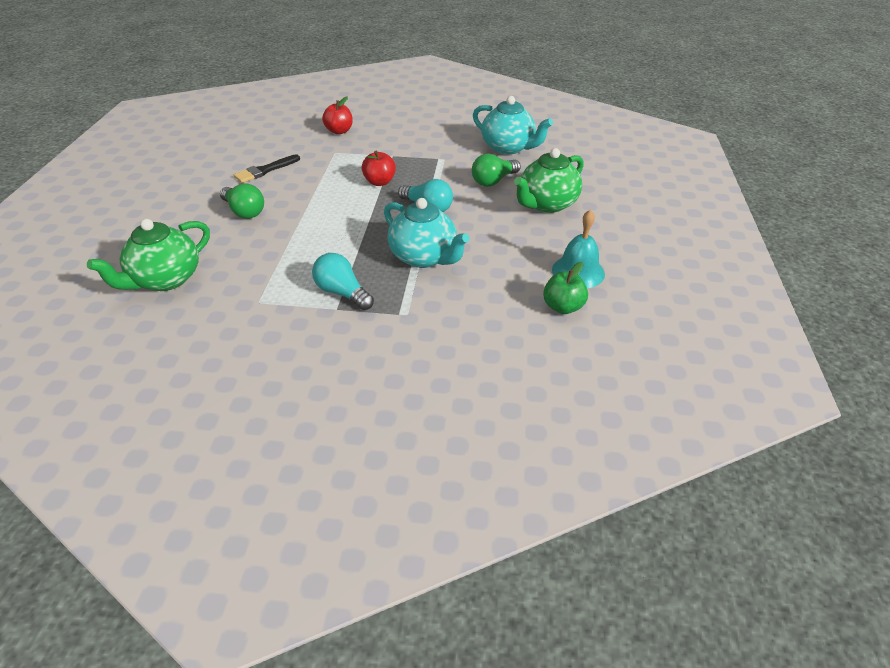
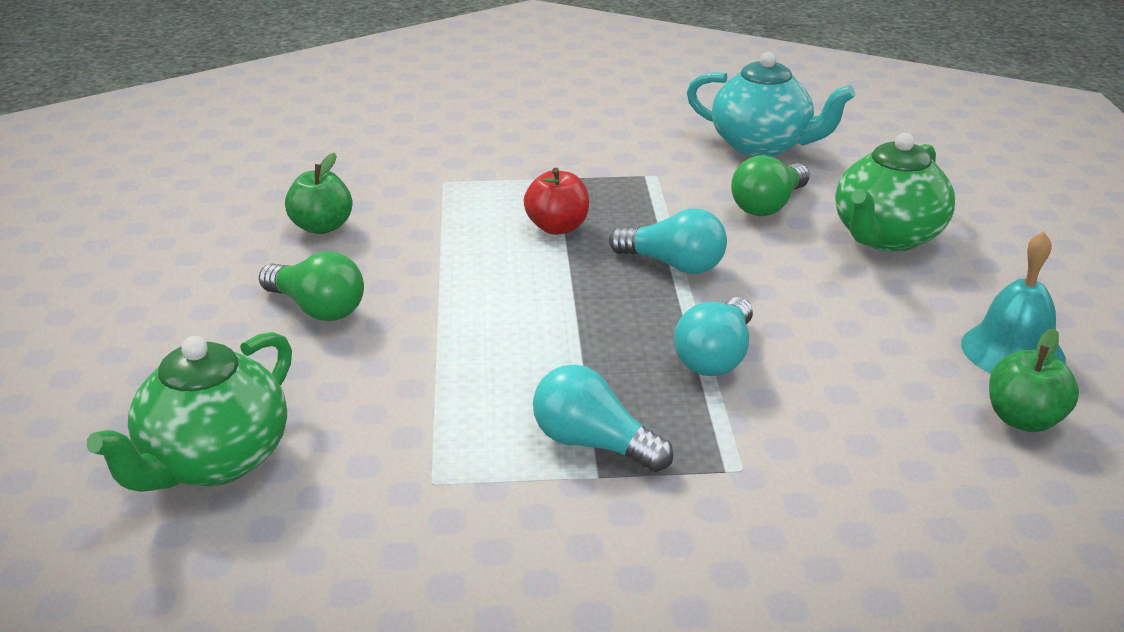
camera: 10 degrees left, 10 degrees down
(265, 170) = (322, 227): black brush -> green apple
(339, 131) = (432, 143): red apple -> none
(424, 257) = (716, 357): turquoise teapot -> turquoise light bulb

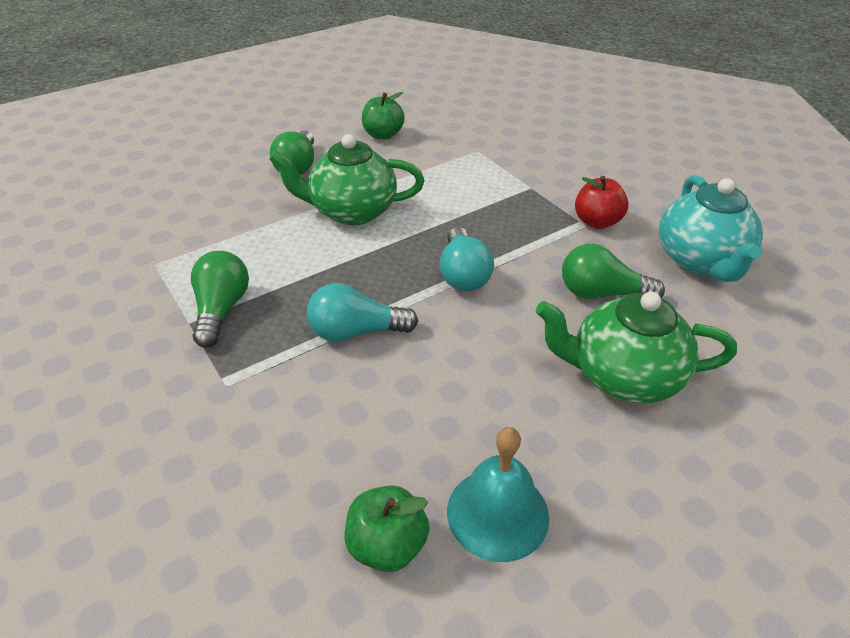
camera: 60 degrees right, 10 degrees up
(214, 461) = (143, 192): green teapot -> green teapot (352, 211)
(557, 227) = (464, 210): red apple -> red apple (597, 222)
(593, 444) = (221, 310): turquoise light bulb -> green light bulb

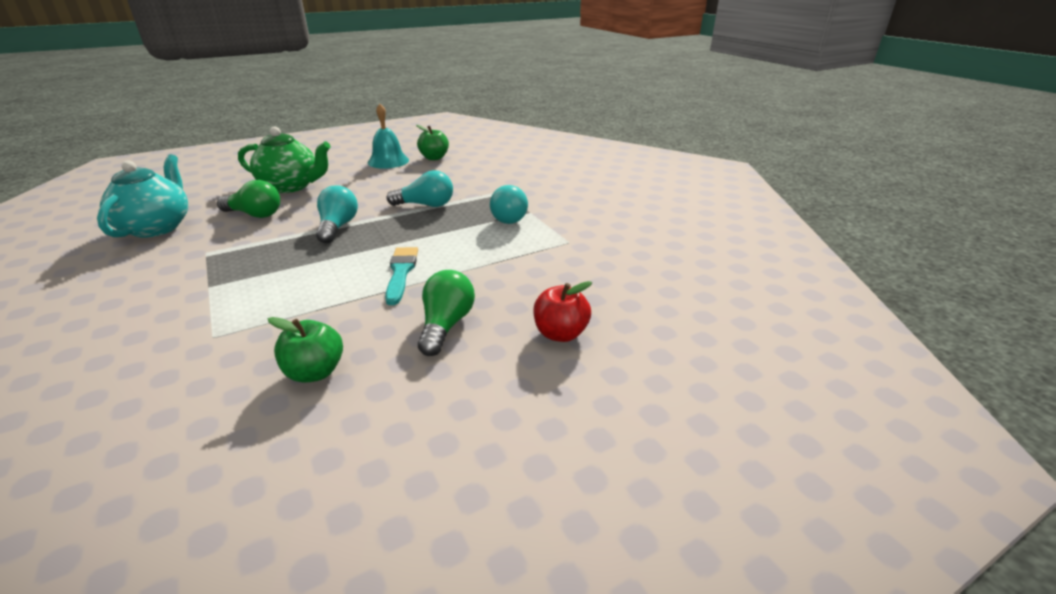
camera: 175 degrees left, 10 degrees down
(221, 310) = (510, 217): green light bulb -> turquoise light bulb
(352, 211) = (401, 272): green teapot -> turquoise brush
(597, 222) = (191, 254): red apple -> red apple (560, 333)

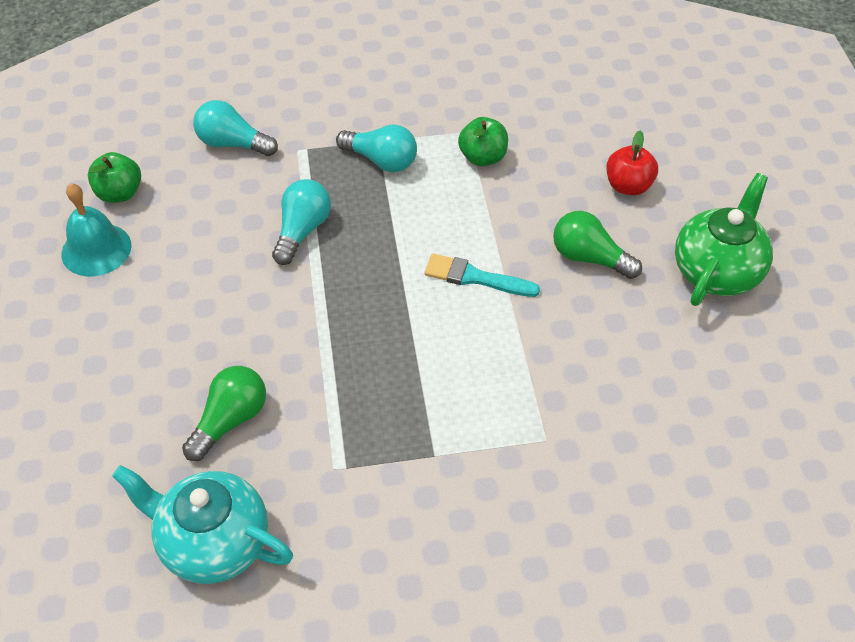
camera: 70 degrees left, 20 degrees up
(291, 186) = (135, 378): green teapot -> green teapot (717, 271)
(315, 372) = (630, 356): green apple -> green apple (483, 157)
(337, 227) = (325, 326): turquoise light bulb -> turquoise light bulb (233, 143)

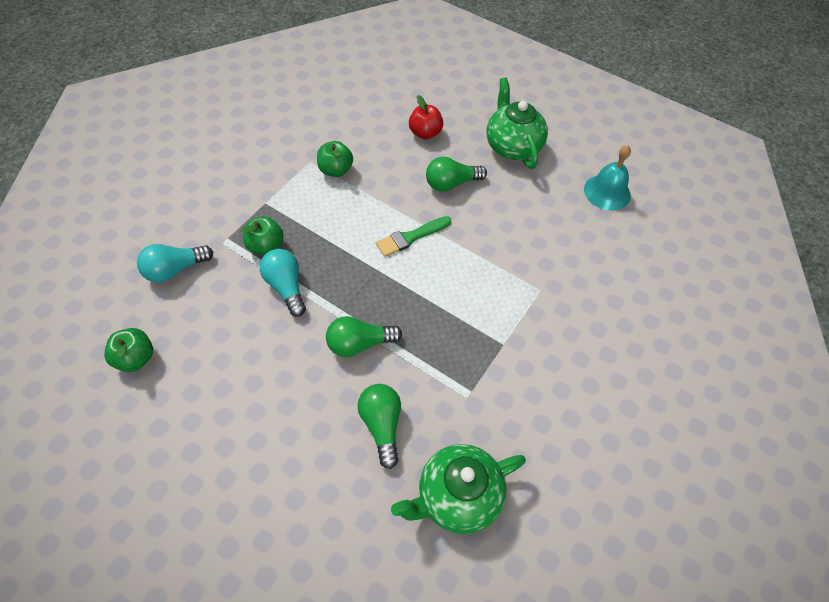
camera: 50 degrees left, 5 degrees up
(96, 249) = (166, 405): turquoise bell -> turquoise bell (607, 192)
(213, 542) = (457, 496): turquoise teapot -> green teapot
(301, 334) = (359, 344): none -> green light bulb
(330, 180) = (265, 246): none -> green apple
(381, 160) = (281, 212): turquoise light bulb -> none
(475, 277) = (411, 237): turquoise brush -> green brush

